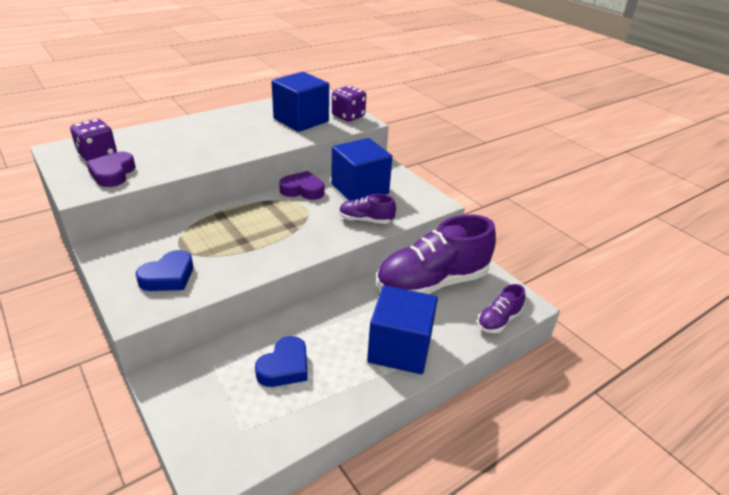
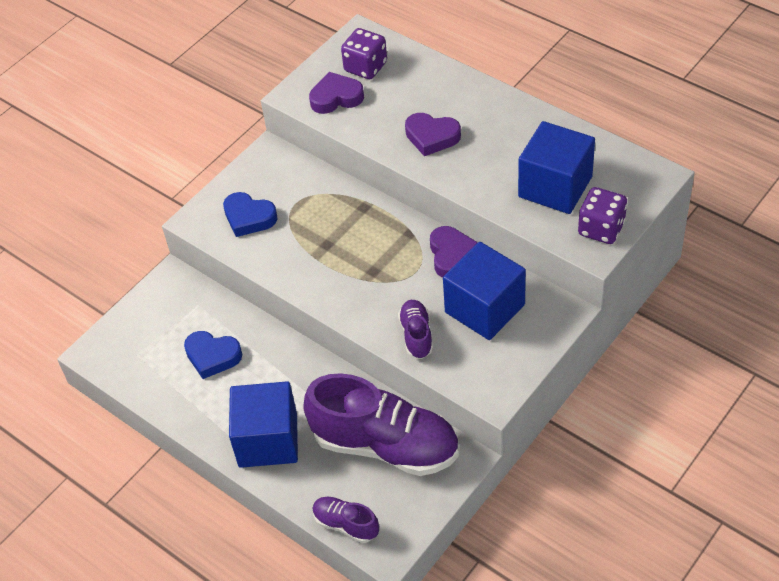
camera: 80 degrees right, 15 degrees up
(208, 147) = (432, 137): none -> purple heart
(432, 283) = (385, 445): purple shoe -> purple shoe turned 150 degrees clockwise

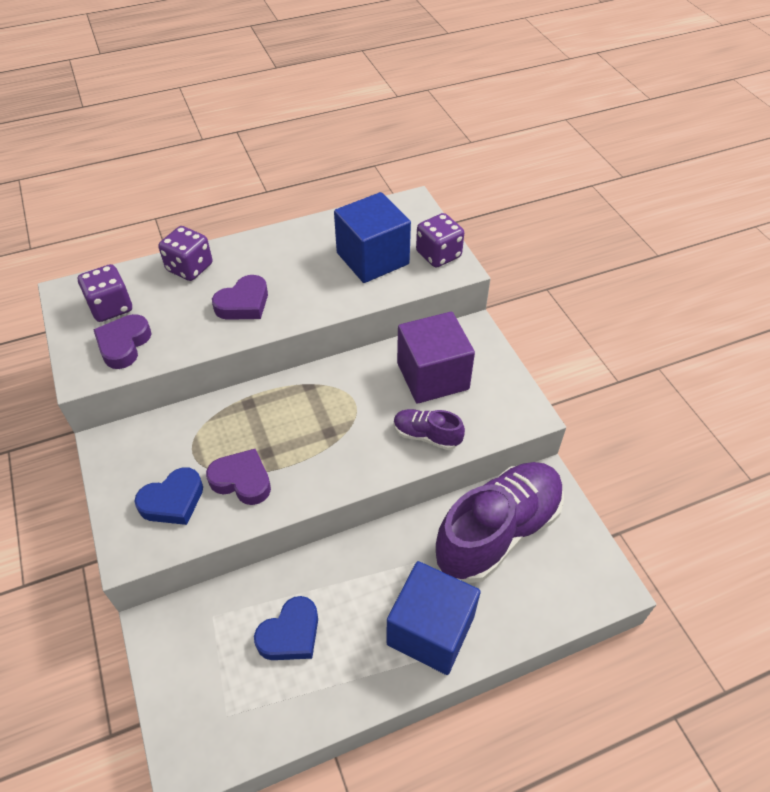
camera: 65 degrees left, 0 degrees up
(346, 524) = (567, 607): purple shoe -> none
(443, 82) = (190, 268): none -> purple dice
(451, 255) = (358, 370): purple heart -> purple heart (242, 480)
(484, 308) = (432, 376): blue cube -> purple cube

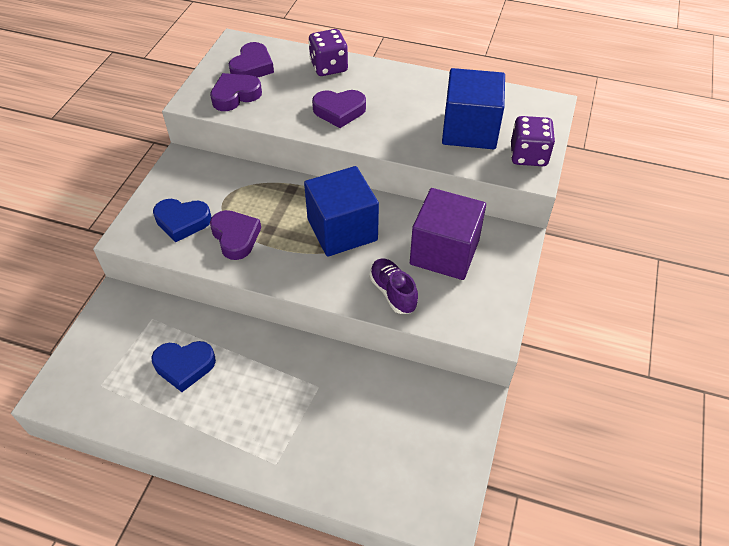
camera: 40 degrees right, 0 degrees up
(111, 307) = (252, 67): purple dice -> purple heart
(430, 630) = (274, 437): blue cube -> blue cube (342, 230)
(498, 531) = (395, 408): purple shoe -> none

